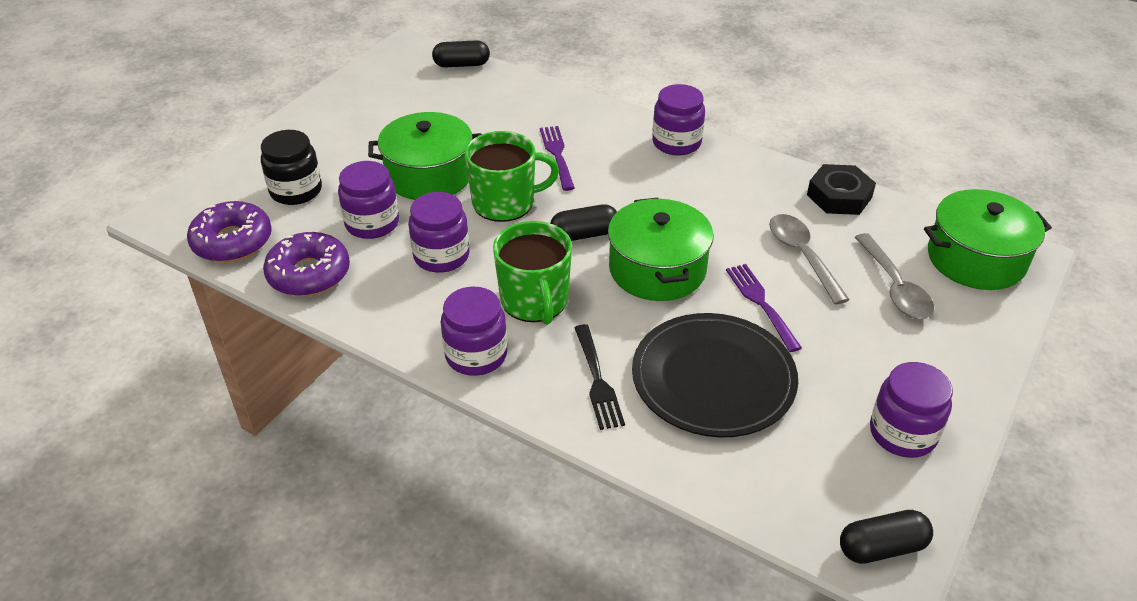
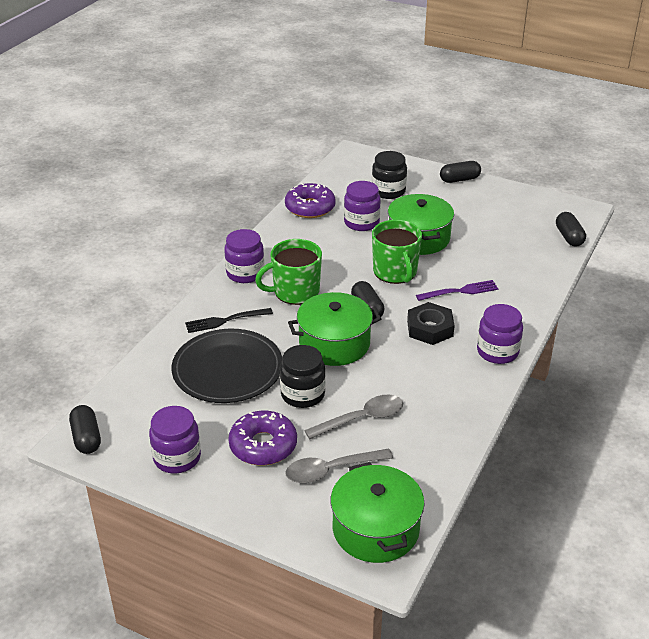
camera: 85 degrees right, 5 degrees down
(232, 241) = (335, 178): purple donut -> purple donut (263, 445)
(294, 125) = (459, 179): none -> black capsule
(441, 256) = (334, 252): purple jar -> none
(762, 304) = (302, 394): purple fork -> black jar
(839, 196) = (447, 446): black nut -> black nut (430, 328)

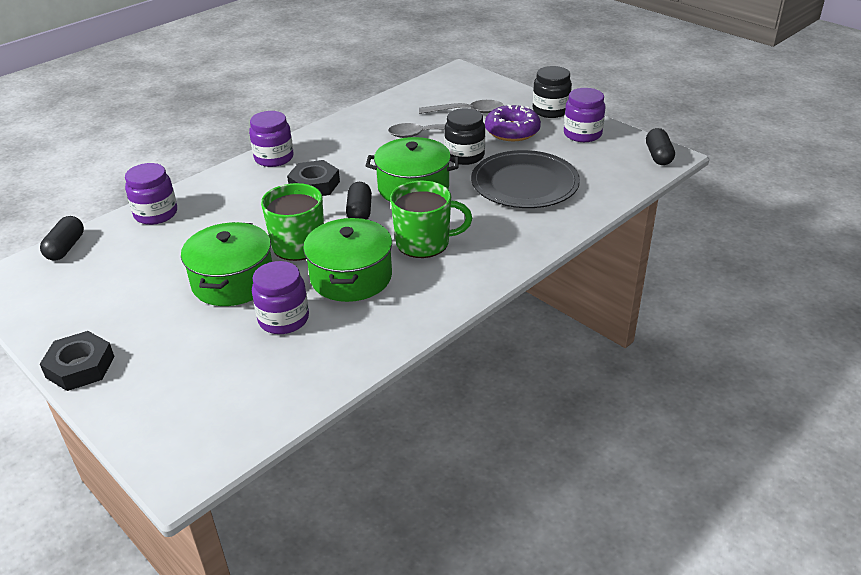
camera: 160 degrees left, 0 degrees up
(226, 320) = (512, 226): black fork -> none
(245, 273) = (472, 275): purple jar -> purple jar (156, 214)
(310, 207) = (335, 361): purple donut -> none
(375, 529) = (454, 84): green pot -> green pot (351, 277)
(388, 191) = (201, 367): black jar -> black jar (550, 110)
(459, 179) = (80, 367): black capsule -> black nut
(459, 291) = (252, 212): purple fork -> none

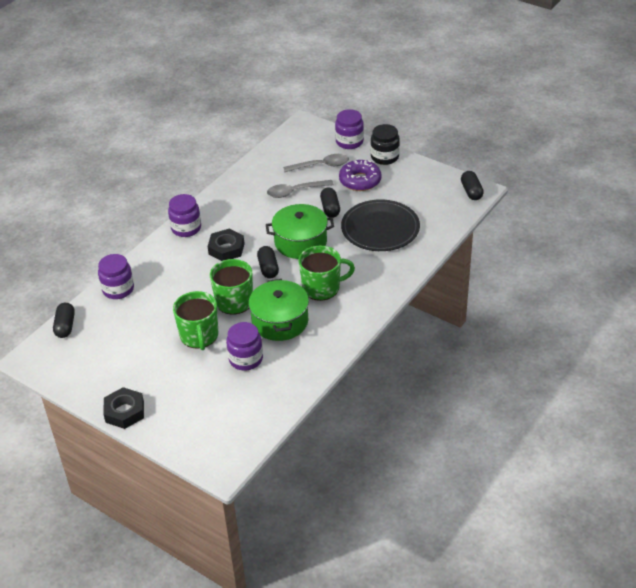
camera: 10 degrees left, 5 degrees up
(233, 281) = (199, 336): green pot -> green mug
(464, 156) = (330, 208): black jar -> black capsule
(582, 134) = (413, 177): purple jar -> purple jar (349, 142)

